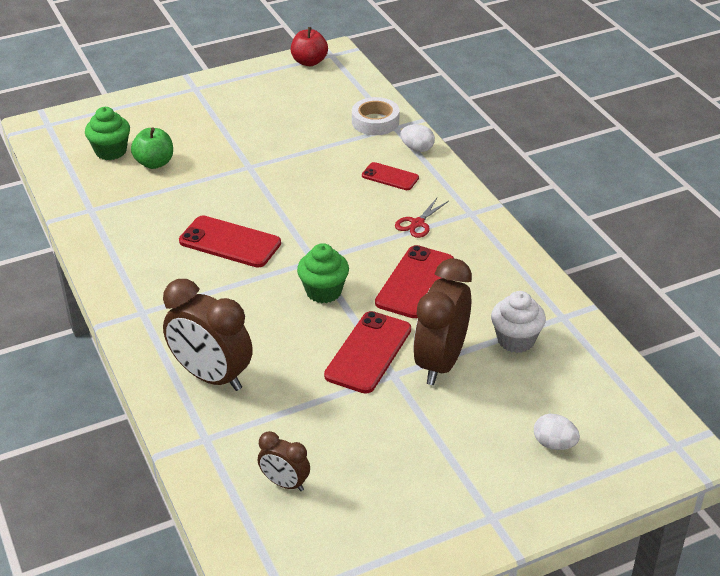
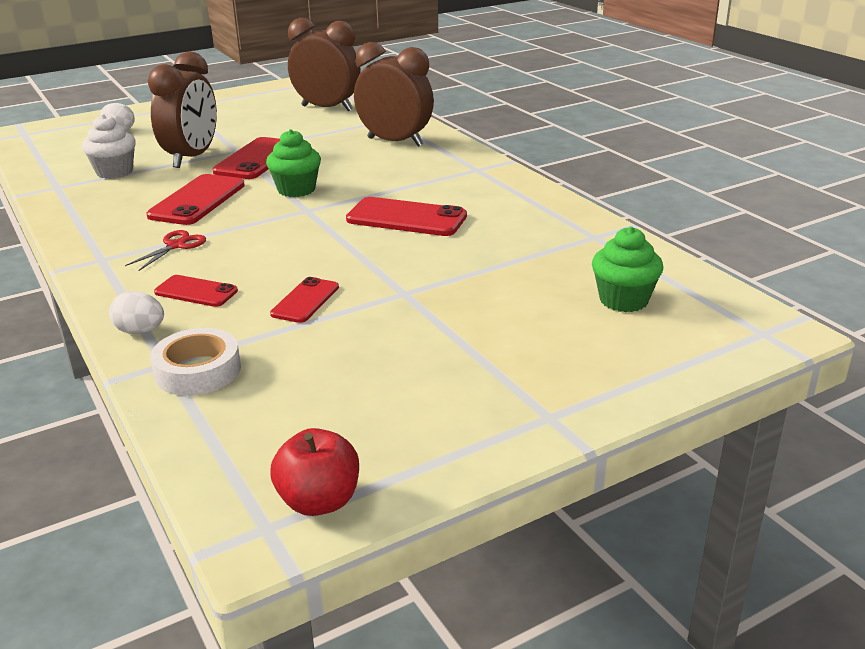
camera: 175 degrees right, 10 degrees down
(154, 163) = (546, 289): green apple -> none
(285, 483) = (327, 108): brown clock -> brown clock, size x1.90
(315, 164) = (305, 301): none -> red phone

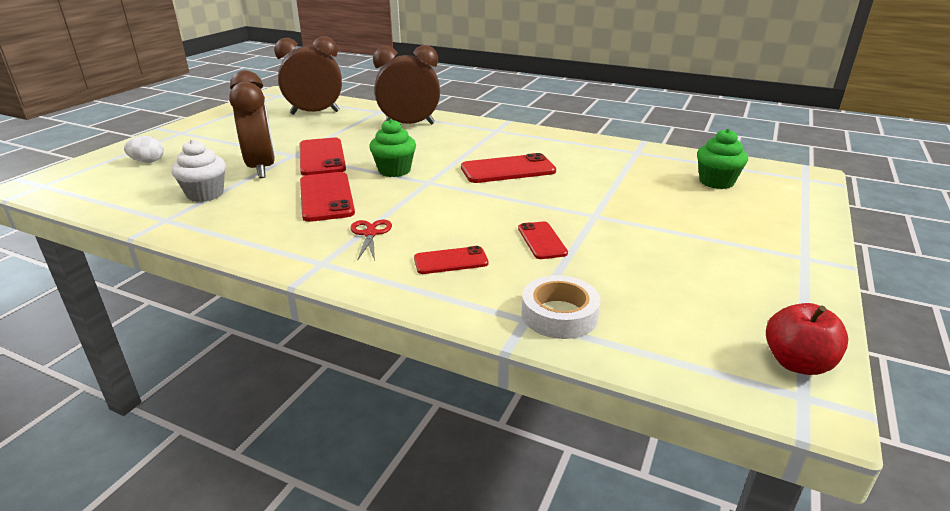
camera: 35 degrees left, 0 degrees up
(140, 331) = (461, 304): white egg -> none

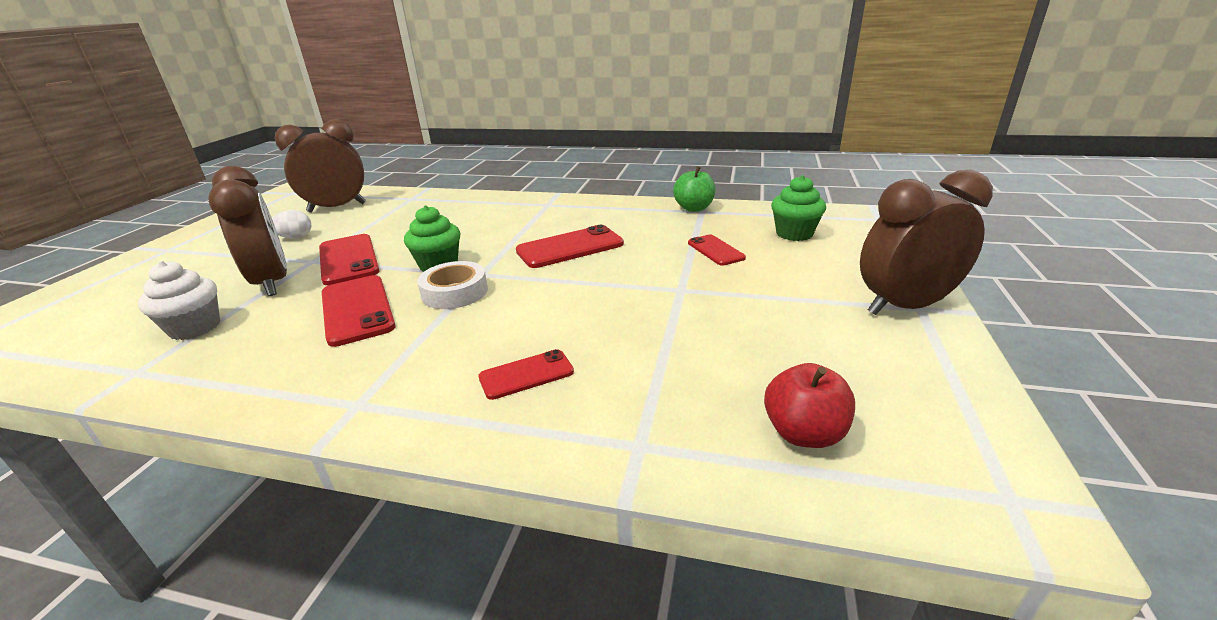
camera: 10 degrees left, 0 degrees up
(148, 162) = (118, 293): white egg -> white egg (295, 237)
(370, 234) = (418, 352): red scissors -> none
(409, 125) = (449, 209): brown clock -> brown clock (905, 306)
(542, 240) = (630, 330): red phone -> red phone (715, 250)
(559, 314) = (679, 430): white tape -> white tape (455, 292)
(630, 149) = (694, 208): none -> green apple
(797, 363) = (979, 450): red apple -> red apple (803, 433)

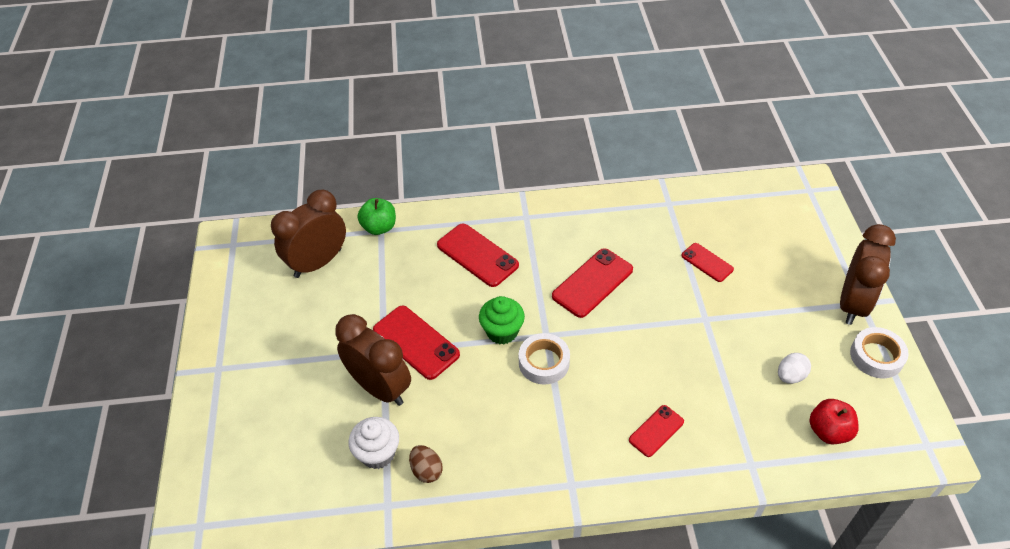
camera: 20 degrees left, 20 degrees up
(218, 352) = (426, 470): none -> brown egg
(295, 237) = (329, 321): white egg -> white egg (790, 376)
(357, 310) = (486, 401): red phone -> red phone (477, 255)
(694, 208) = (660, 200): green apple -> green apple (379, 227)
(794, 234) = (755, 225): green cupcake -> none
(905, 306) = (852, 303): brown clock -> brown clock turned 150 degrees clockwise
(929, 362) = (876, 356): none -> white tape

